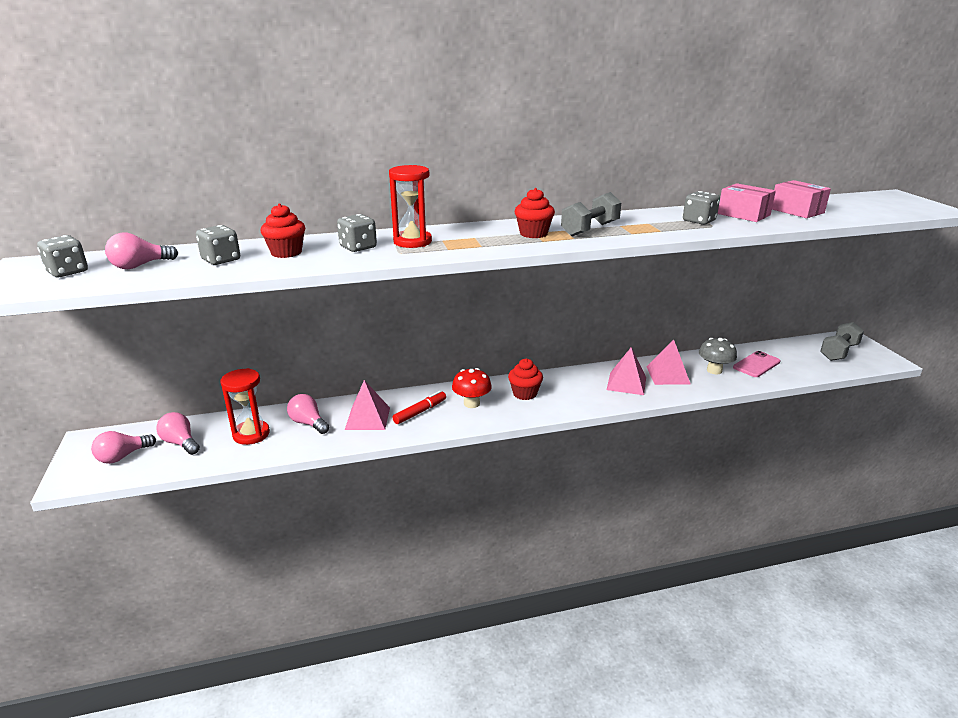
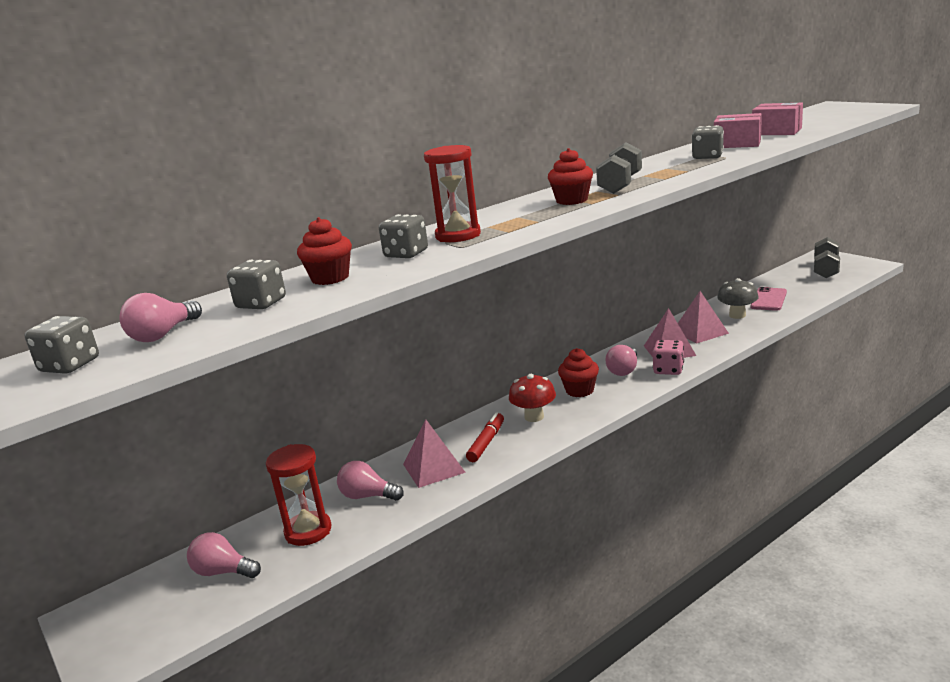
camera: 20 degrees left, 5 degrees down
(123, 456) = (157, 614): pink light bulb -> pink light bulb (624, 370)
(609, 400) = (668, 370): none -> pink dice

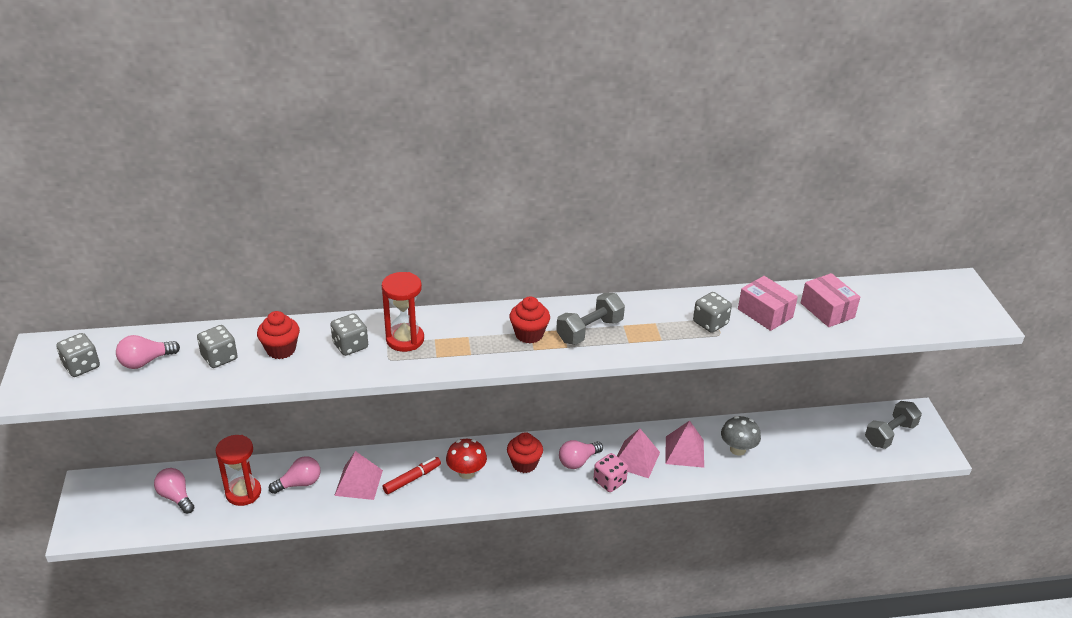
camera: 25 degrees right, 15 degrees up
(368, 496) = (299, 483): pink light bulb -> pink light bulb turned 105 degrees clockwise
(769, 299) = (788, 445): pink phone -> none

